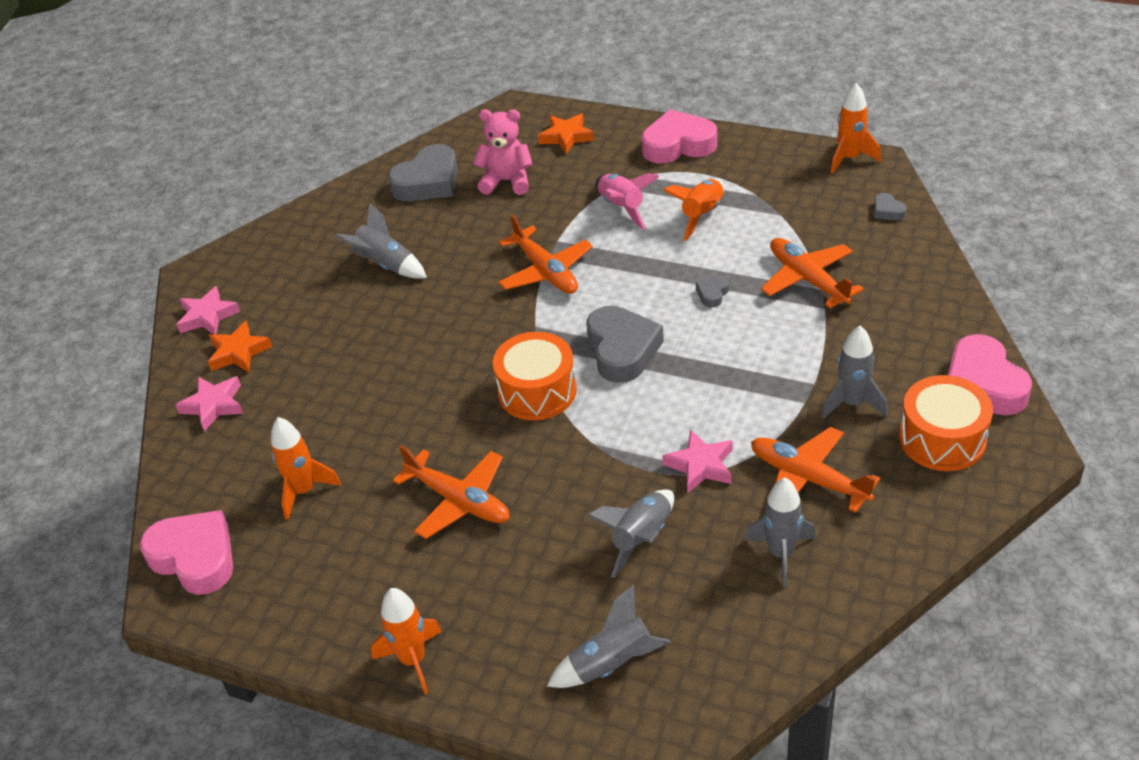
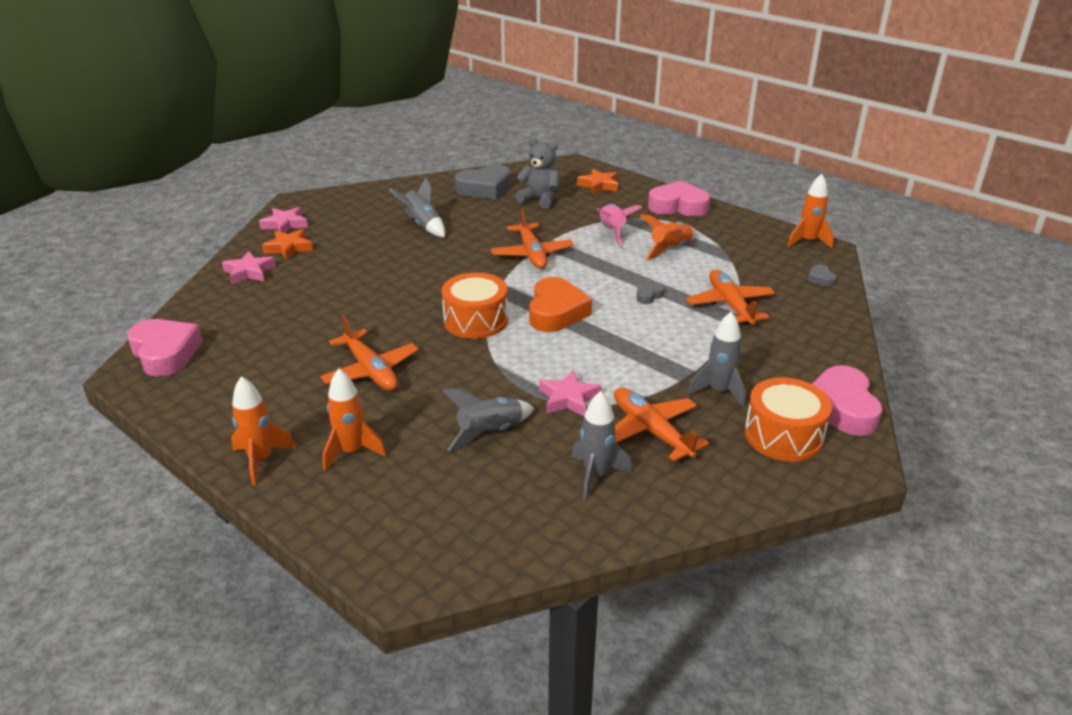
camera: 15 degrees right, 10 degrees down
(304, 491) = (268, 335): orange rocket -> orange rocket (352, 452)
(507, 181) = (540, 199): pink teddy bear -> grey teddy bear
(612, 664) = (408, 510): grey rocket -> none
(622, 350) = (556, 312): grey heart -> orange heart

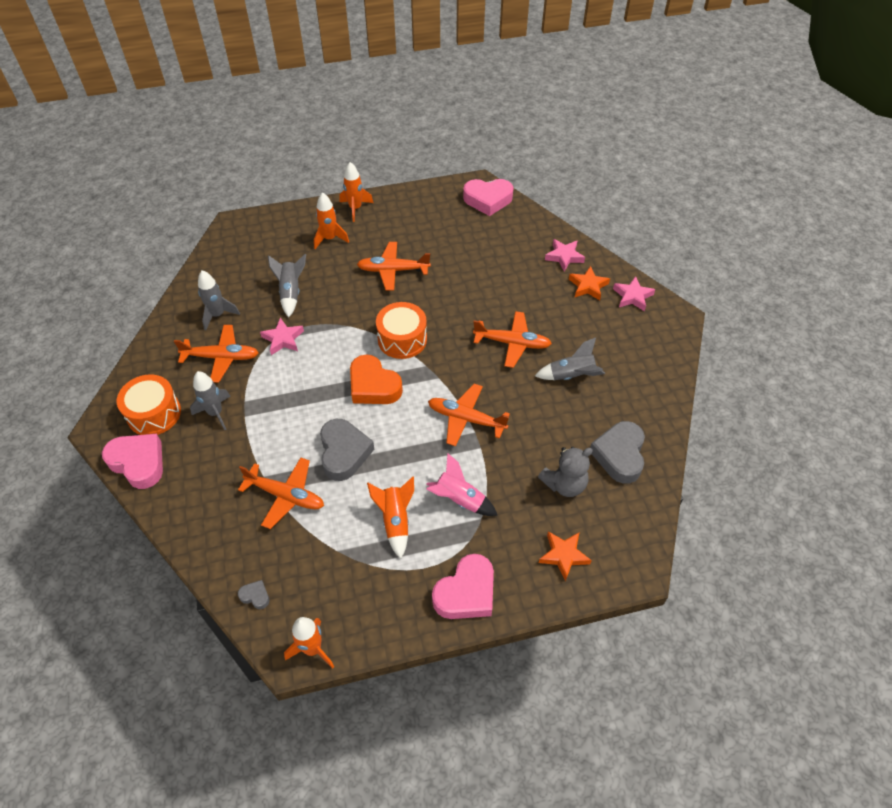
camera: 125 degrees right, 20 degrees up
(413, 261) = (512, 343): none -> orange plane
(648, 296) = (344, 452): grey heart -> grey heart, size x2.23

